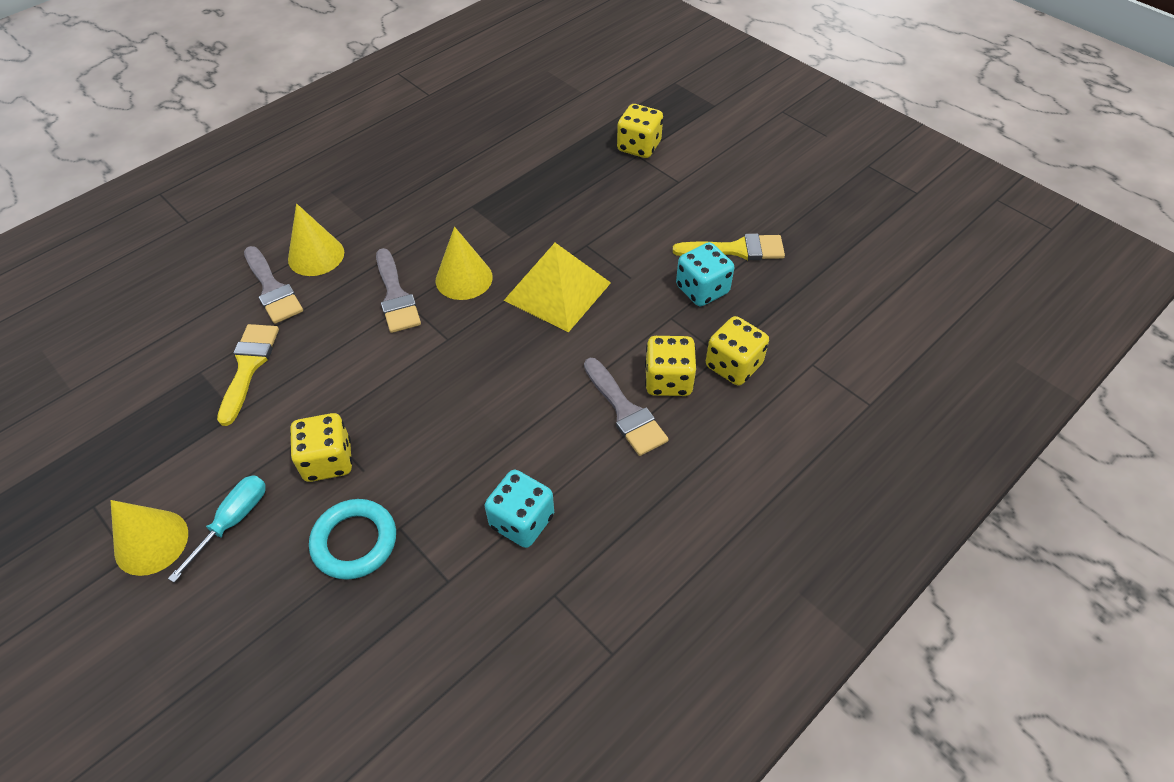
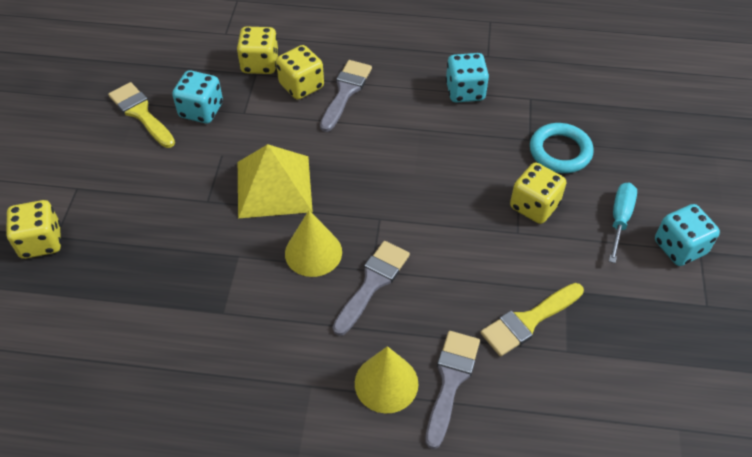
camera: 130 degrees left, 0 degrees up
(151, 542) = (679, 247): yellow cone -> turquoise dice
(233, 520) = (620, 219): turquoise screwdriver -> turquoise screwdriver turned 120 degrees clockwise

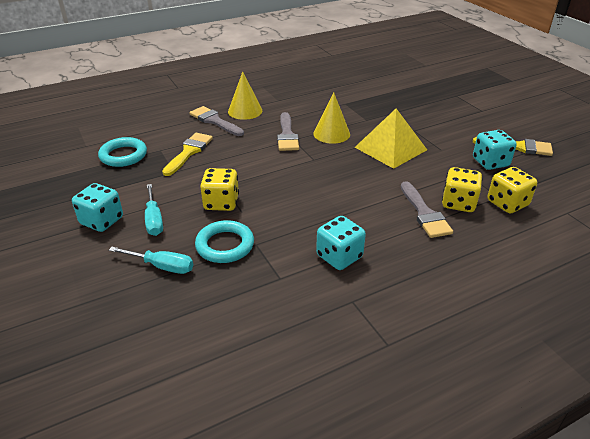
camera: 145 degrees right, 15 degrees down
(41, 242) = (458, 92): yellow dice -> none
(450, 381) = (215, 121): grey brush -> grey brush turned 150 degrees clockwise
(625, 366) = (123, 155): none -> turquoise ring
(630, 157) = (162, 266): none -> turquoise screwdriver

